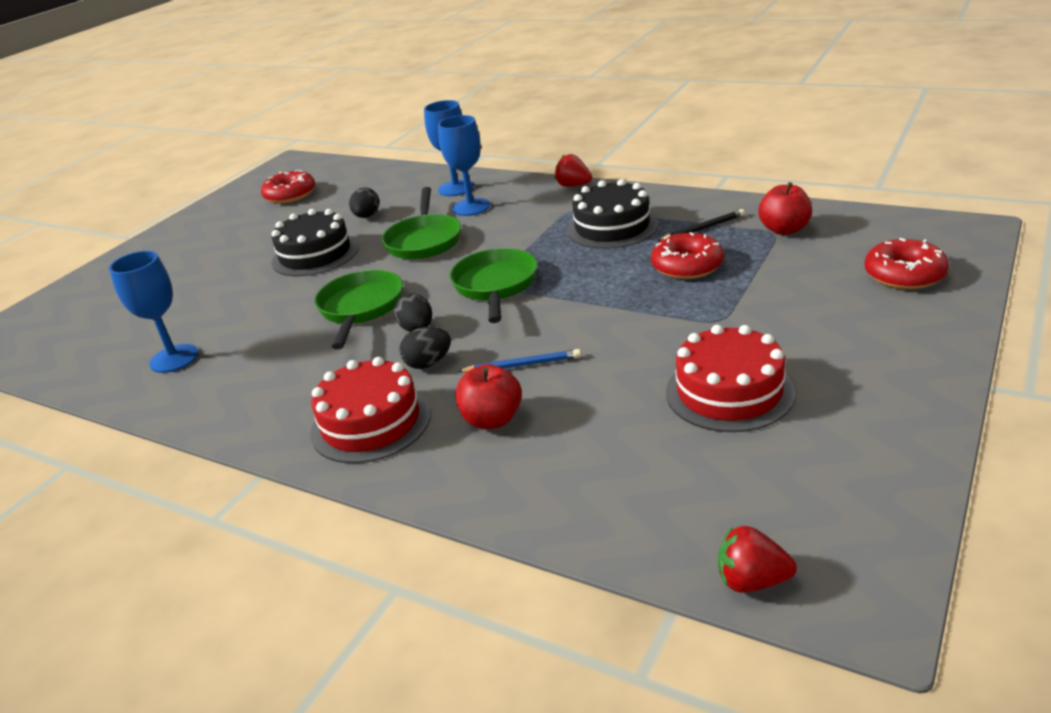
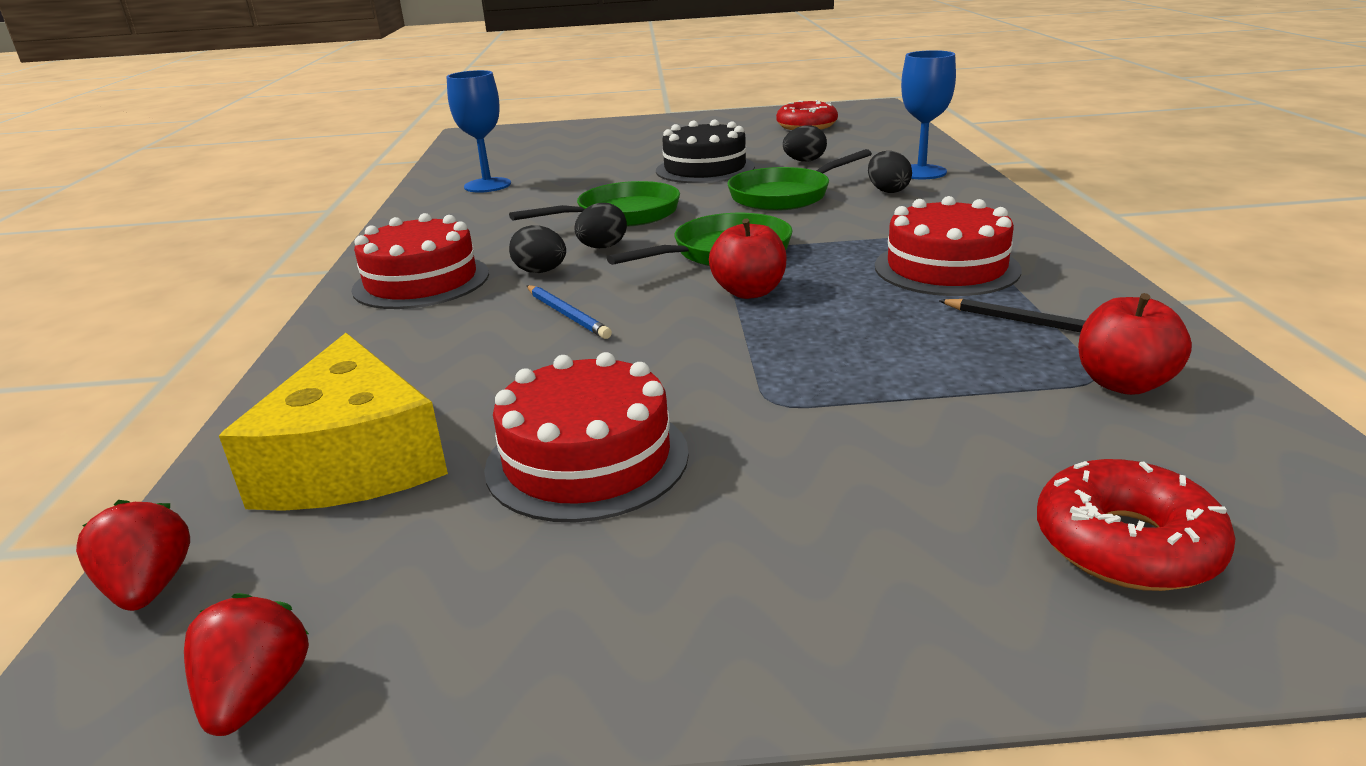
camera: 55 degrees right, 5 degrees down
(471, 207) = (887, 191): blue goblet -> black egg
(492, 420) = (450, 332): red apple -> red apple (749, 292)
(573, 185) = (1024, 217): red strawberry -> red strawberry (257, 696)
(612, 227) = (946, 268): black cake -> red cake
(655, 483) = (353, 461): none -> yellow cheese
(687, 266) = (903, 341): red donut -> none

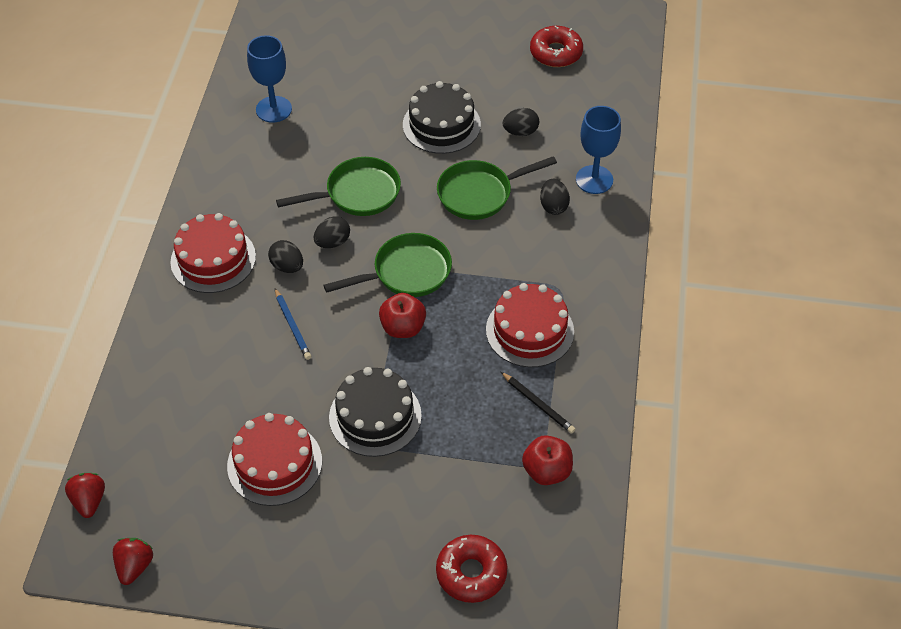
camera: 10 degrees right, 25 degrees up
(353, 461) = (169, 437): yellow cheese -> none
(758, 375) = (375, 416): none -> black cake

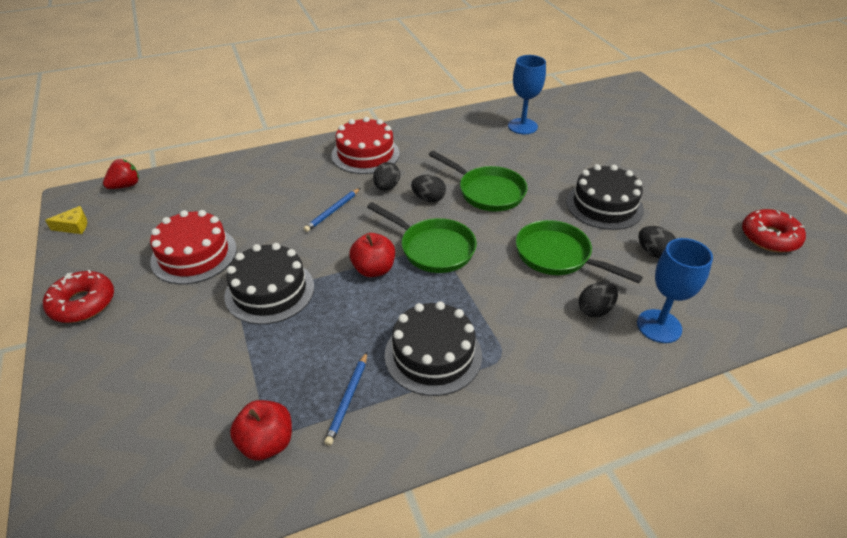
camera: 60 degrees right, 10 degrees down
(135, 566) = (74, 226): red strawberry -> yellow cheese
(471, 573) = (116, 432): red donut -> red donut (83, 303)
(529, 330) = (433, 355): red cake -> black cake
(538, 404) = (348, 399): black pencil -> blue pencil

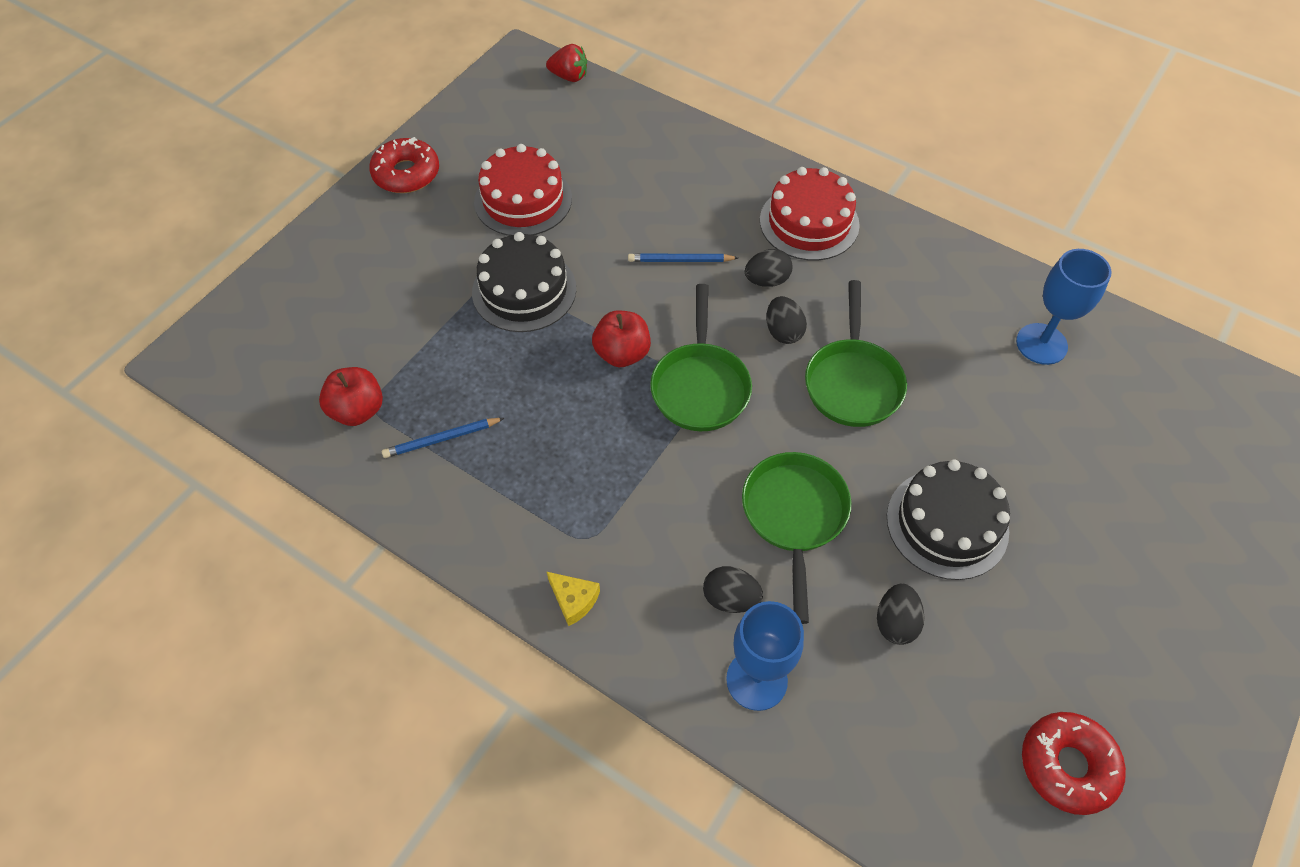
camera: 55 degrees right, 15 degrees up
(74, 226) = (486, 89): yellow cheese -> yellow cheese (574, 600)
(433, 355) = (544, 476): black cake -> none

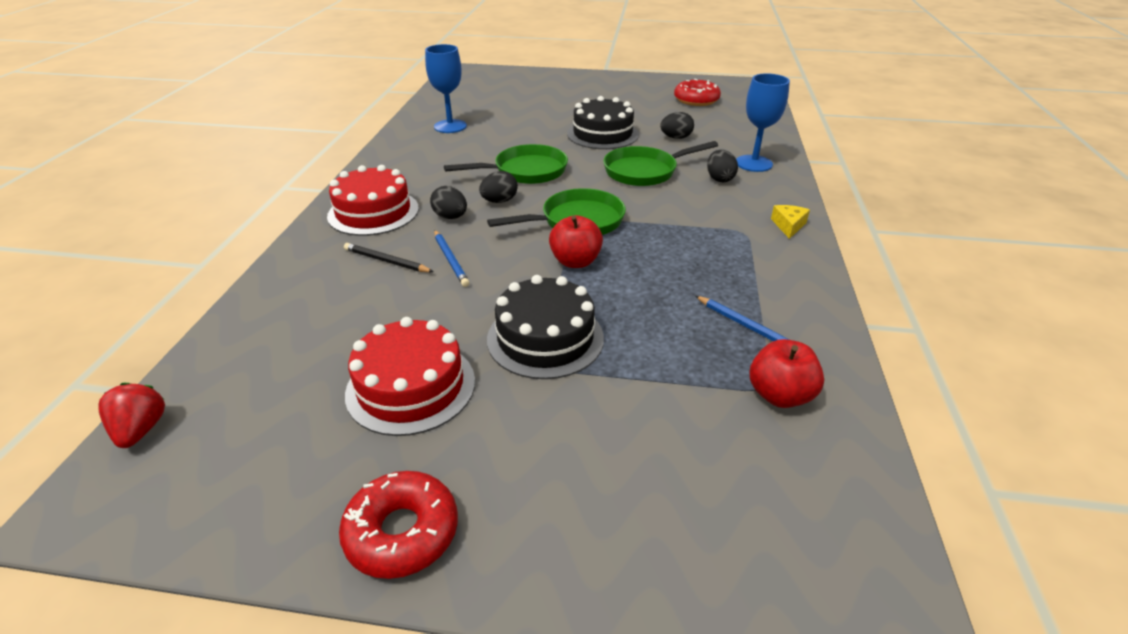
camera: 115 degrees left, 20 degrees down
(704, 216) = (386, 261): none -> black pencil

